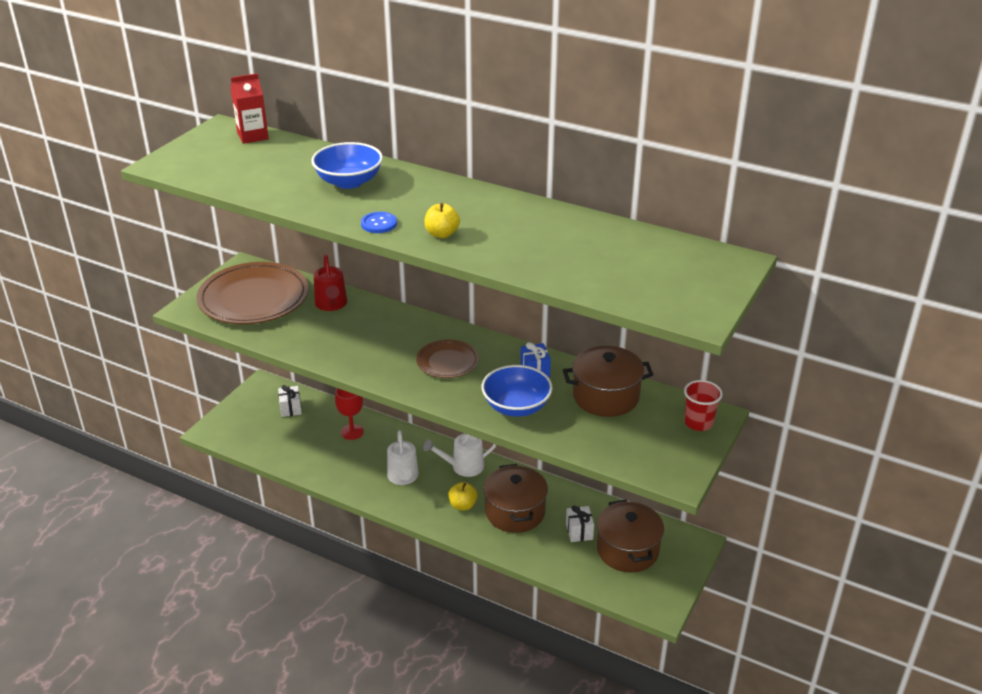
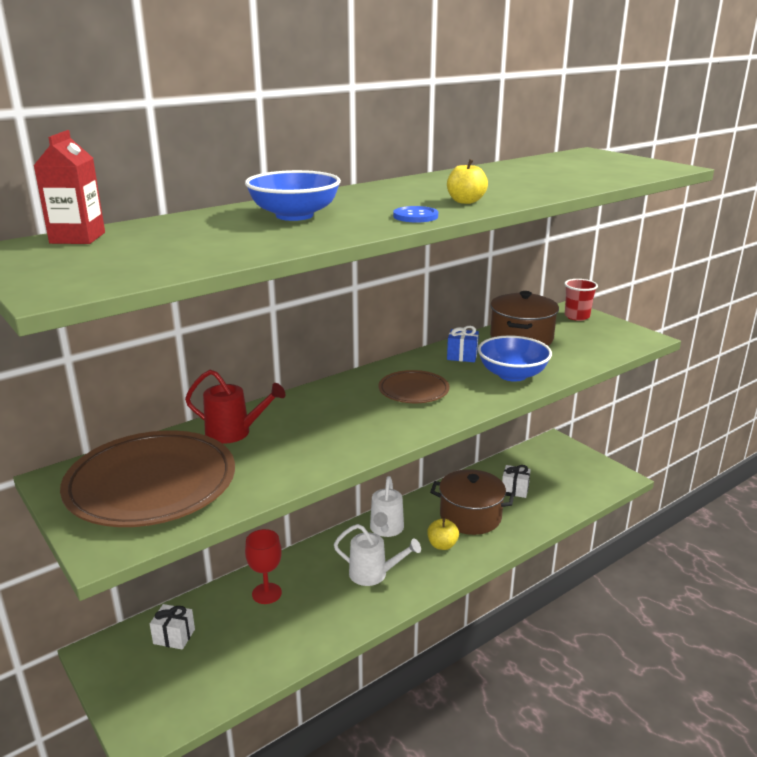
camera: 65 degrees left, 10 degrees down
(627, 550) = (549, 473): brown pot -> none

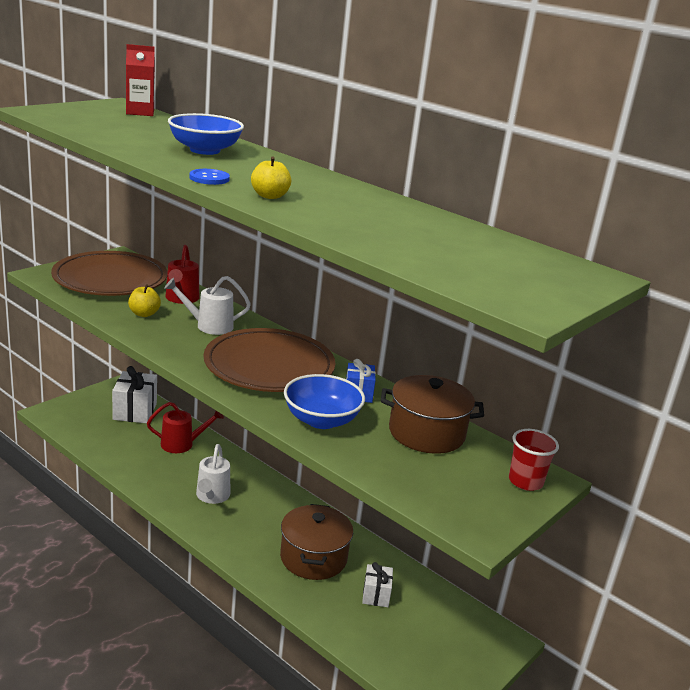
camera: 75 degrees right, 0 degrees up
(174, 636) = (135, 411): white gift -> white gift, size x1.73
(266, 593) = (182, 444): red goblet -> red watering can
(386, 530) = (277, 501): white watering can -> white watering can (208, 326)
(413, 390) = (269, 366): brown plate -> brown plate, size x1.90
(442, 545) = (260, 537): yellow apple -> yellow apple (144, 314)

